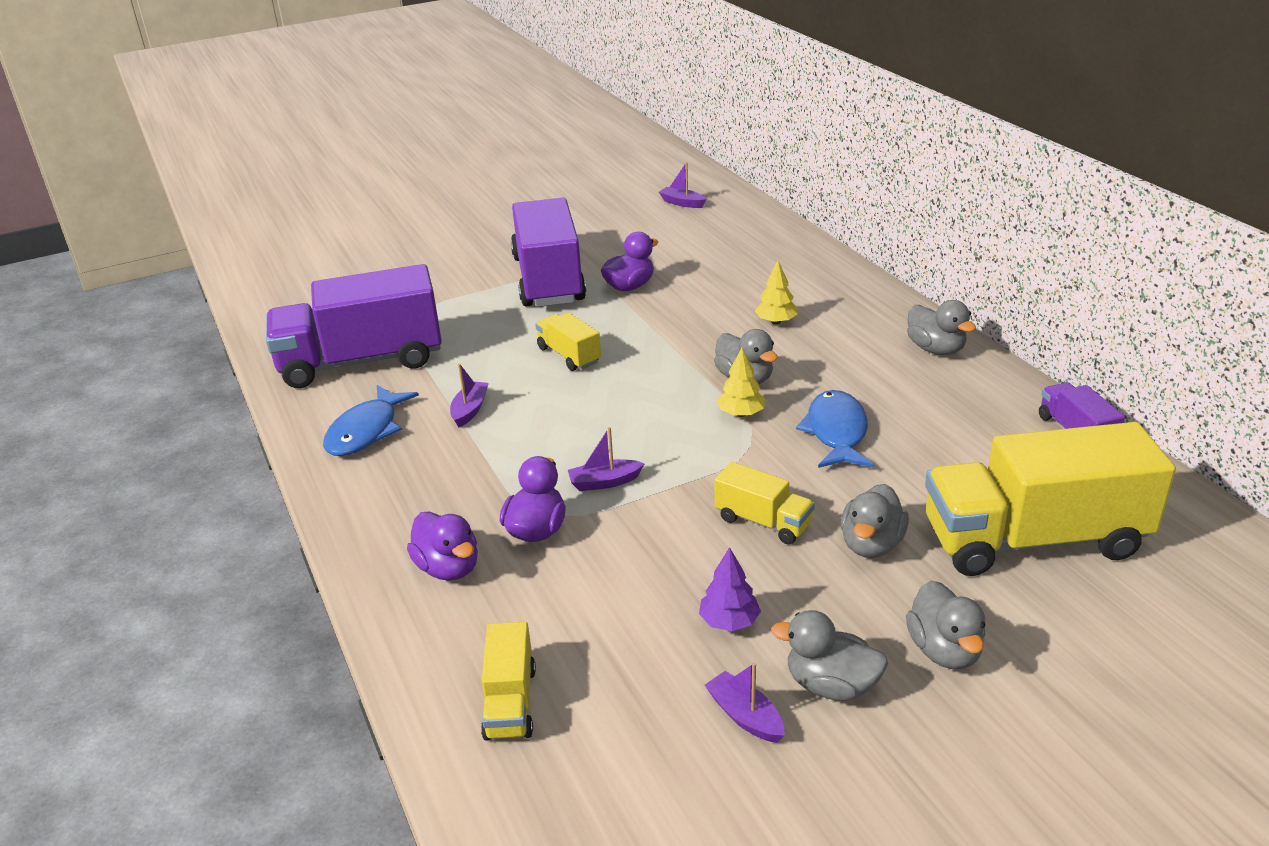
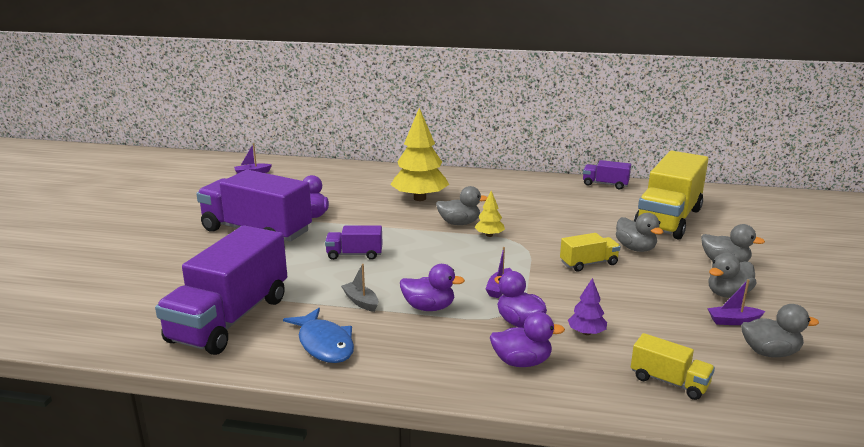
camera: 55 degrees left, 10 degrees down
(470, 410) = (361, 302): purple boat -> grey boat
(503, 455) = (429, 307): none -> purple duck
(569, 355) = (354, 254): yellow truck -> purple truck
(729, 622) = (659, 299): purple tree -> purple tree (586, 332)
(776, 321) = (419, 198): yellow tree -> yellow tree, size x2.14
(836, 432) = (538, 222): blue fish -> none
(936, 349) = (503, 180): grey duck -> grey duck (770, 352)

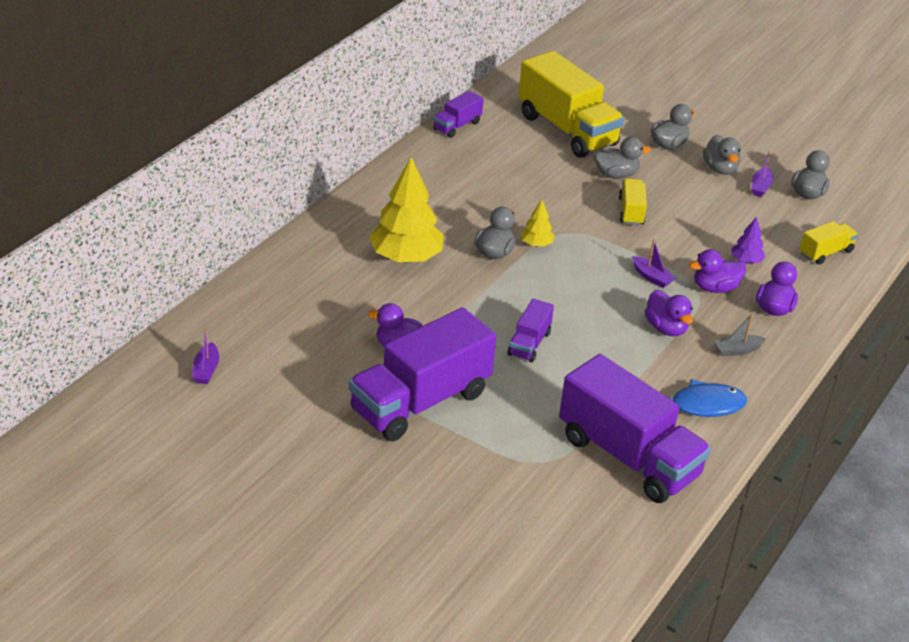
camera: 70 degrees left, 15 degrees up
(361, 302) = (635, 365): grey boat -> grey boat (737, 350)
(429, 307) = (666, 328): purple duck -> purple duck turned 120 degrees clockwise

